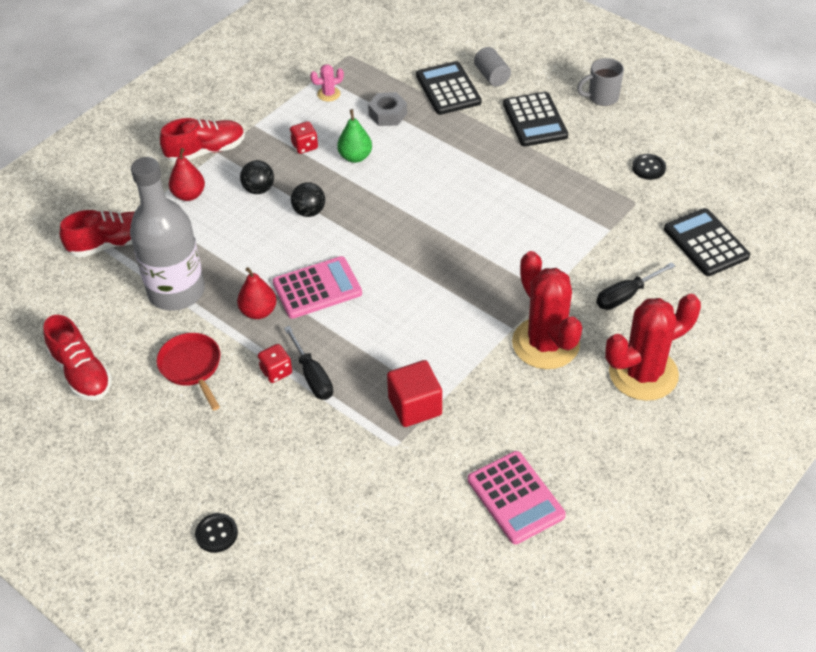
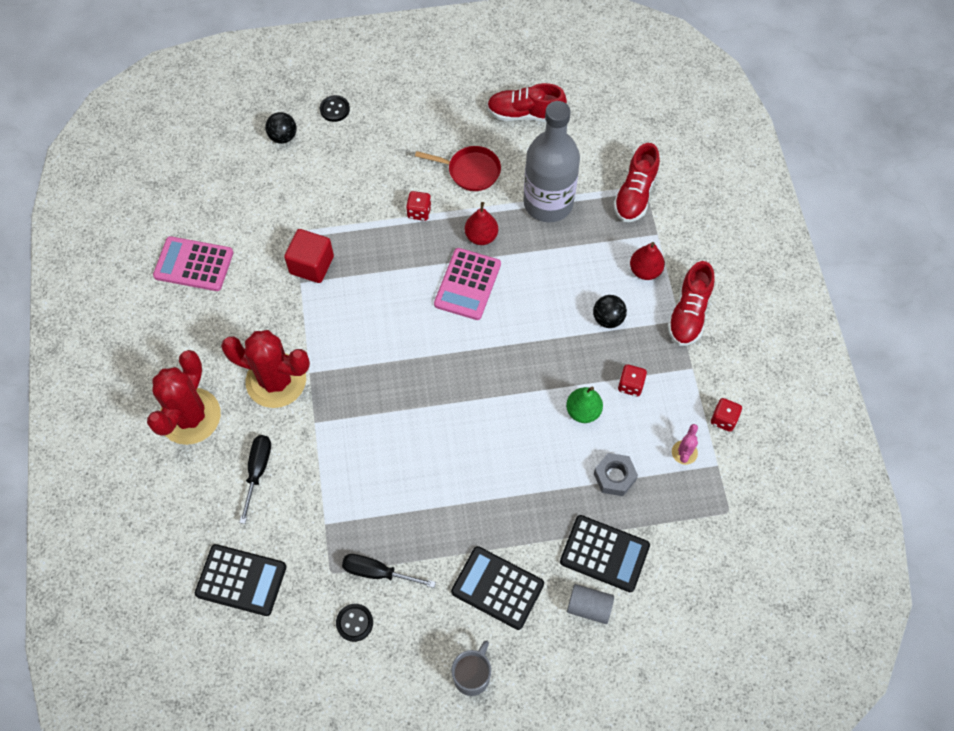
camera: 130 degrees right, 15 degrees up
(280, 90) = (723, 419): none -> red dice
(309, 211) = (550, 334): black ball -> black ball (283, 137)
(313, 376) = (394, 228): black screwdriver -> black screwdriver (377, 572)

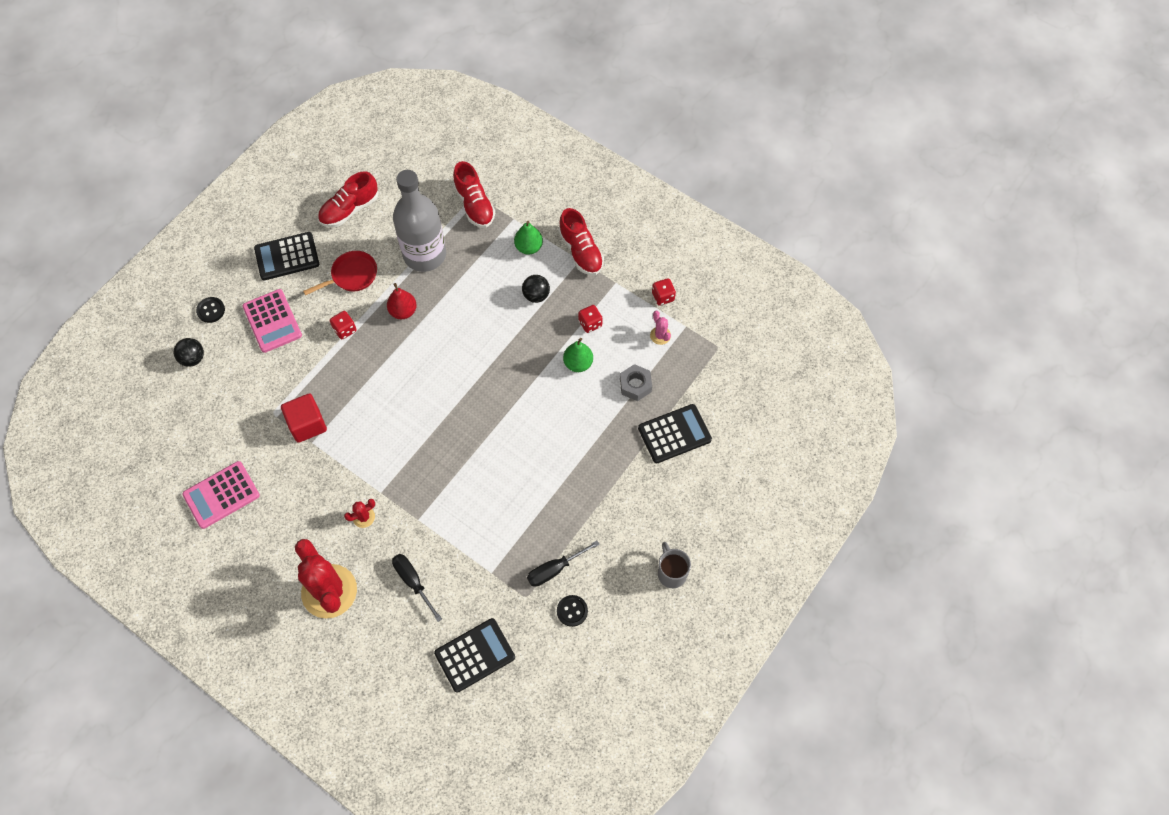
camera: 45 degrees left, 0 degrees up
(276, 380) = (363, 517): red cactus -> red cactus, size x0.42
(467, 284) = (426, 348): pink calculator -> pink calculator (272, 321)
(497, 588) = (634, 510): black calculator -> black calculator (287, 256)
(589, 607) = (696, 472): grey cylinder -> none
(645, 271) = (528, 247): red pear -> green pear

